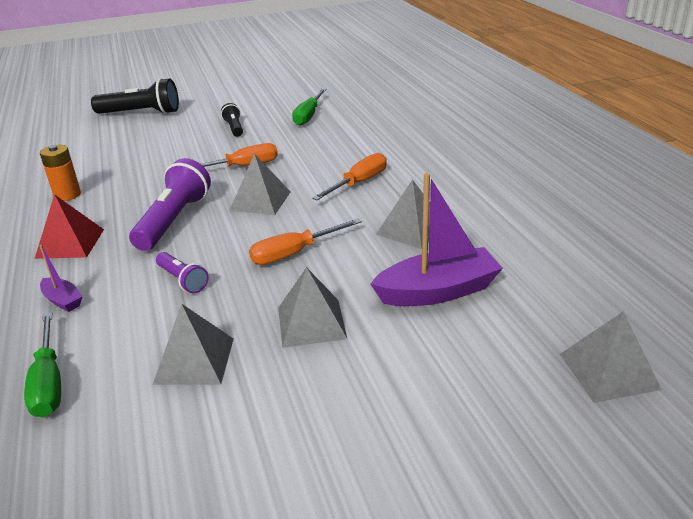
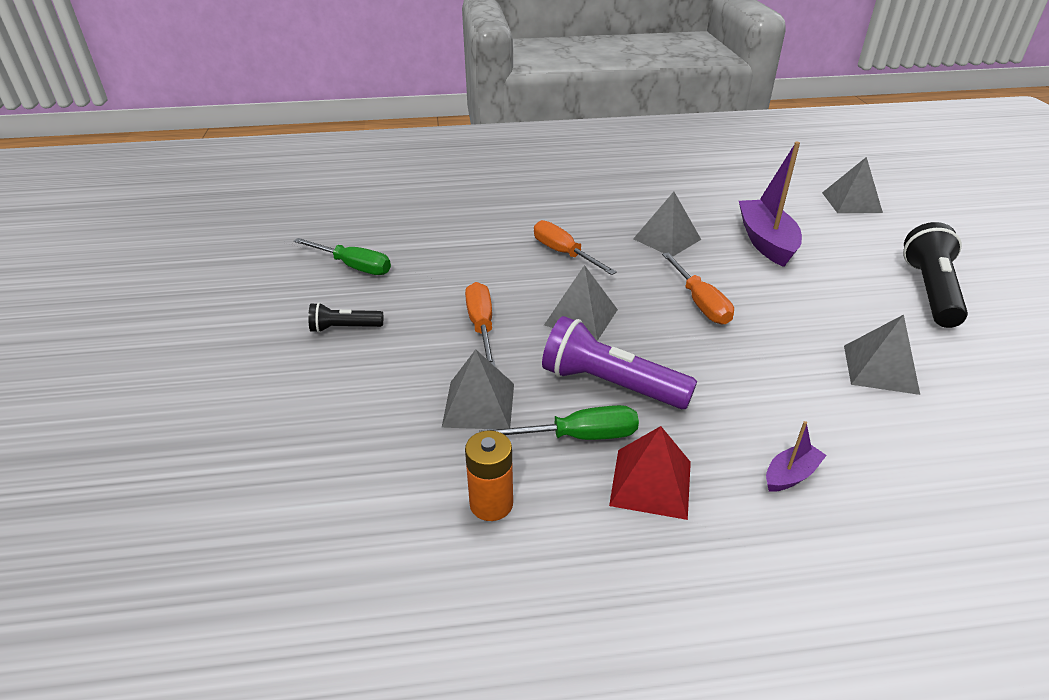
camera: 80 degrees left, 5 degrees up
(49, 382) = (938, 469): green screwdriver -> green screwdriver (578, 436)
(141, 113) = (184, 430): black flashlight -> black flashlight (930, 291)
(182, 280) = (747, 377): purple flashlight -> none
(311, 322) = (814, 303): grey pyramid -> grey pyramid (478, 404)

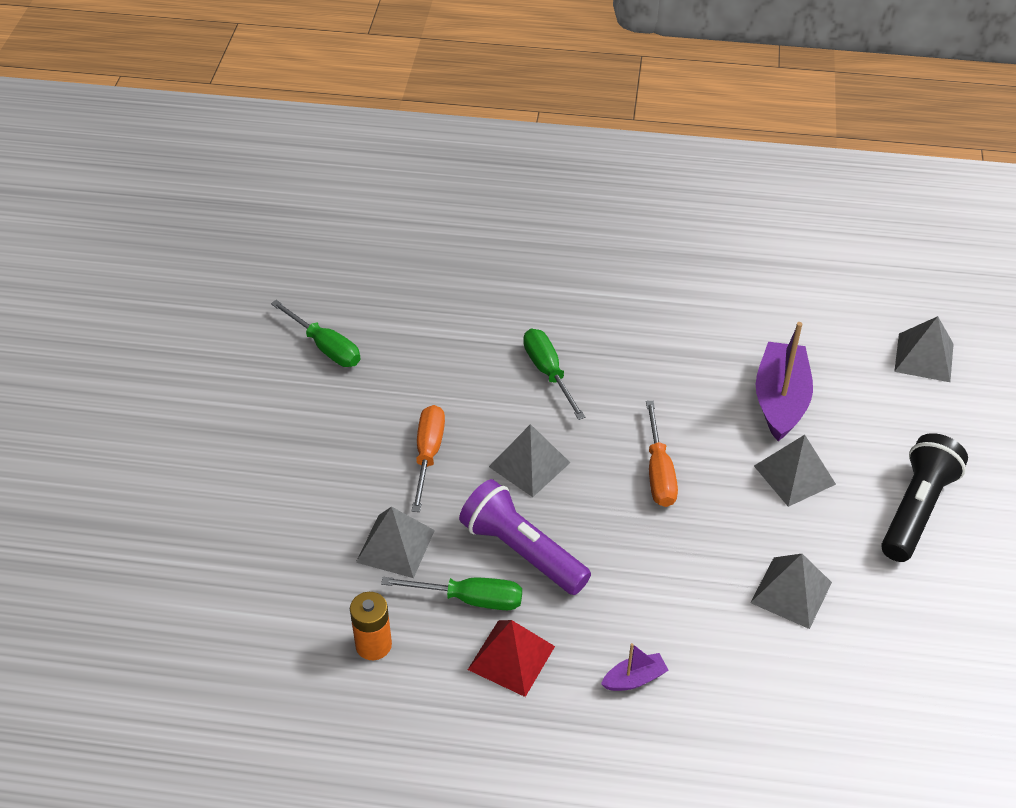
camera: 15 degrees right, 10 degrees up
(344, 328) = (298, 429): black flashlight -> none
(564, 253) = (548, 372): orange screwdriver -> green screwdriver
(667, 239) = (671, 373): grey pyramid -> grey pyramid (794, 474)

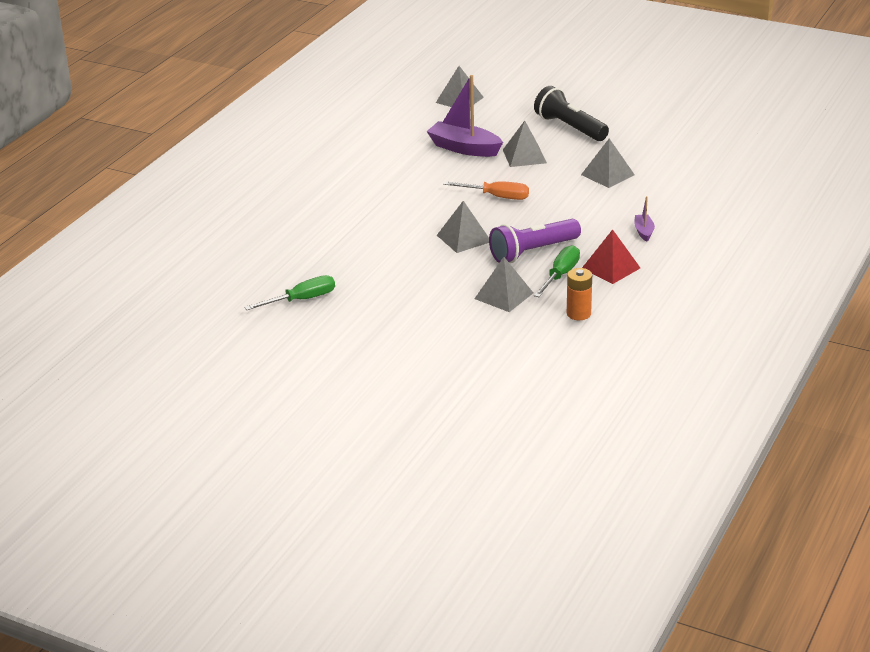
camera: 70 degrees left, 15 degrees down
(428, 454) = (432, 273): orange screwdriver -> none
(548, 372) = (388, 219): green screwdriver -> none

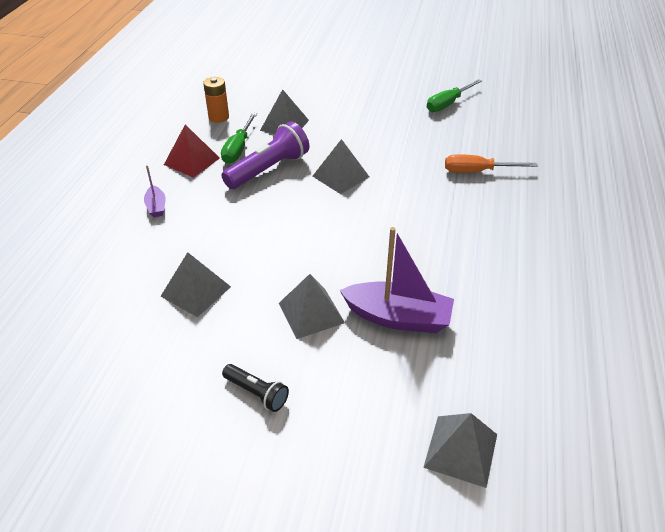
camera: 165 degrees right, 10 degrees up
(496, 197) = (325, 235): orange screwdriver -> orange screwdriver (477, 171)
(570, 127) = (256, 393): black flashlight -> black flashlight, size x0.54

